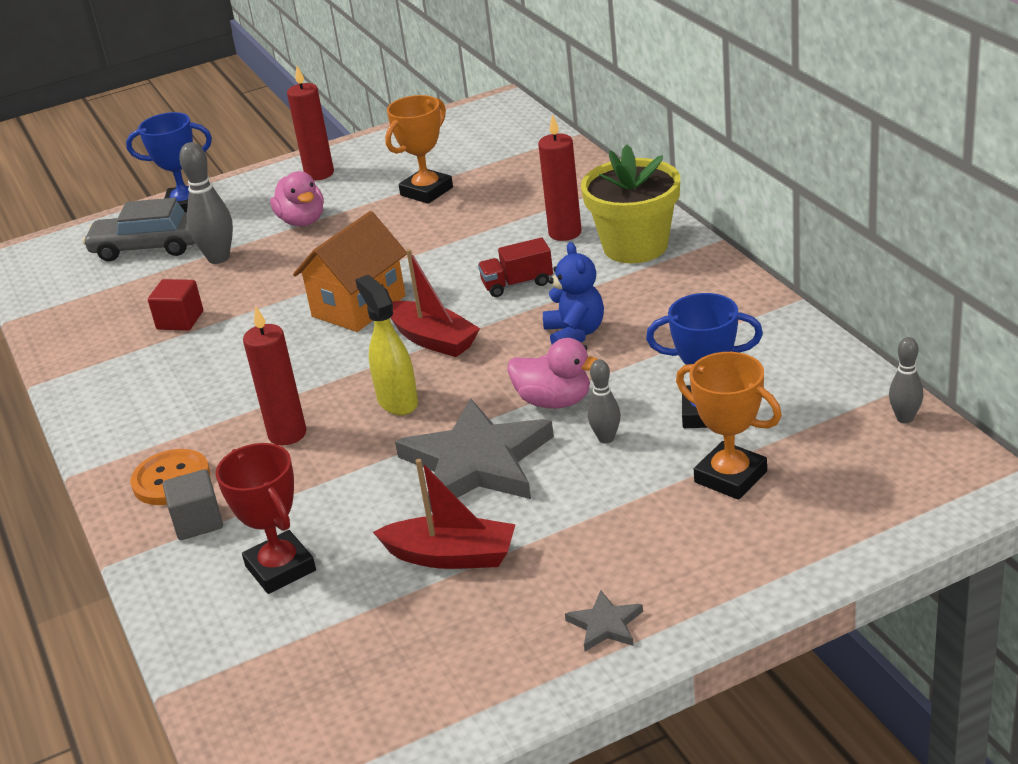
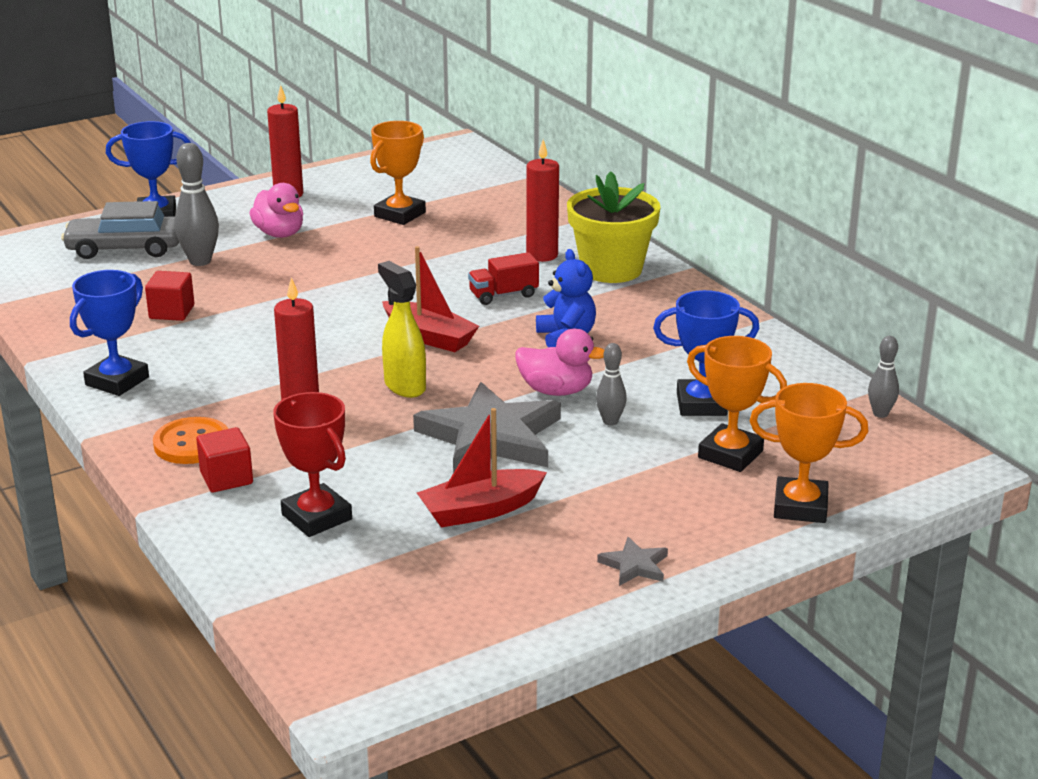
camera: 10 degrees left, 5 degrees down
(112, 406) = (117, 381): none -> blue trophy
(198, 522) = (226, 478): grey cube -> red cube
(358, 306) = (351, 307): orange house -> none
(451, 556) = (480, 510): red boat -> red boat turned 150 degrees clockwise
(799, 543) = (800, 507): none -> orange trophy

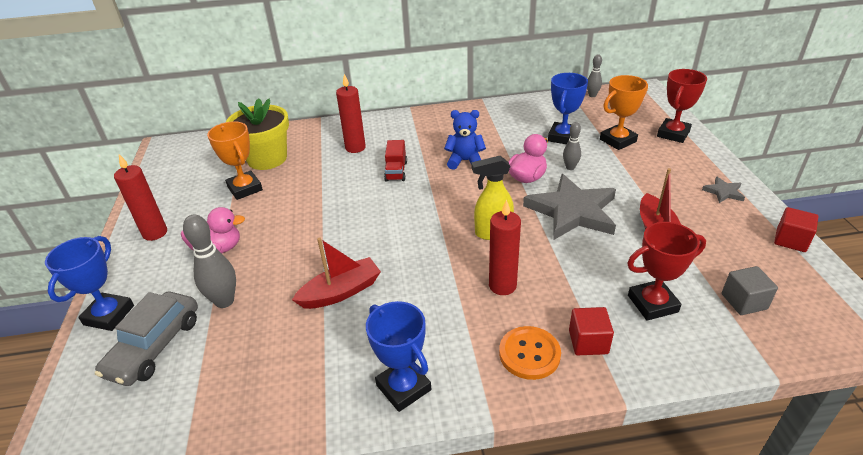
camera: 65 degrees left, 10 degrees up
(172, 312) = (302, 333): red cube -> red cube (790, 240)
(355, 588) = (744, 301): none -> grey cube
(429, 337) = (432, 210): red boat -> red boat (341, 292)
(611, 269) = (393, 130): yellow flower pot -> yellow flower pot (267, 158)
(800, 507) = (673, 134): orange trophy -> red trophy

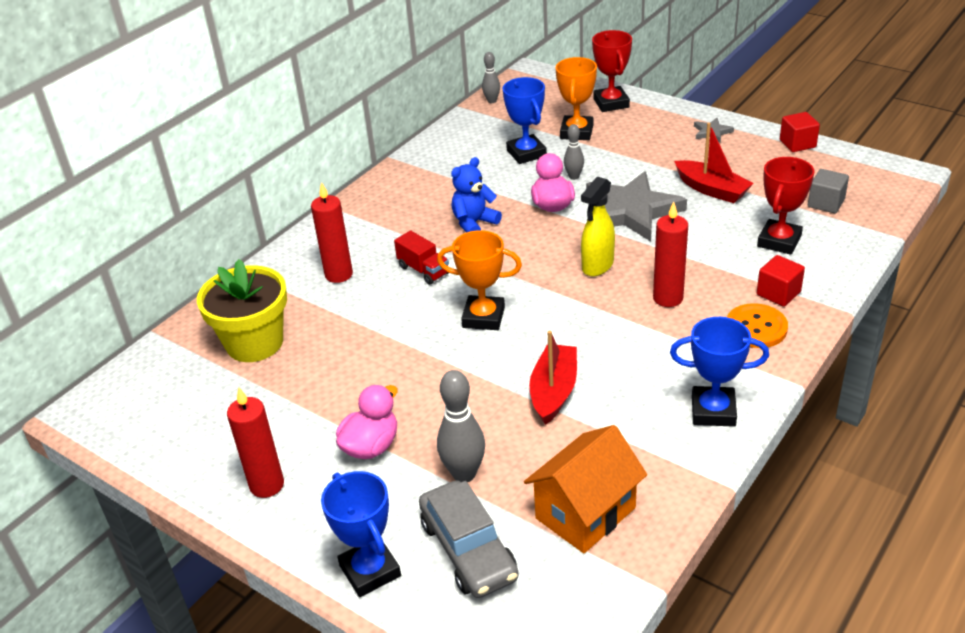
camera: 45 degrees left, 0 degrees up
(231, 382) = (585, 513): none -> orange house
(245, 188) = (288, 383): orange trophy -> orange trophy (483, 317)

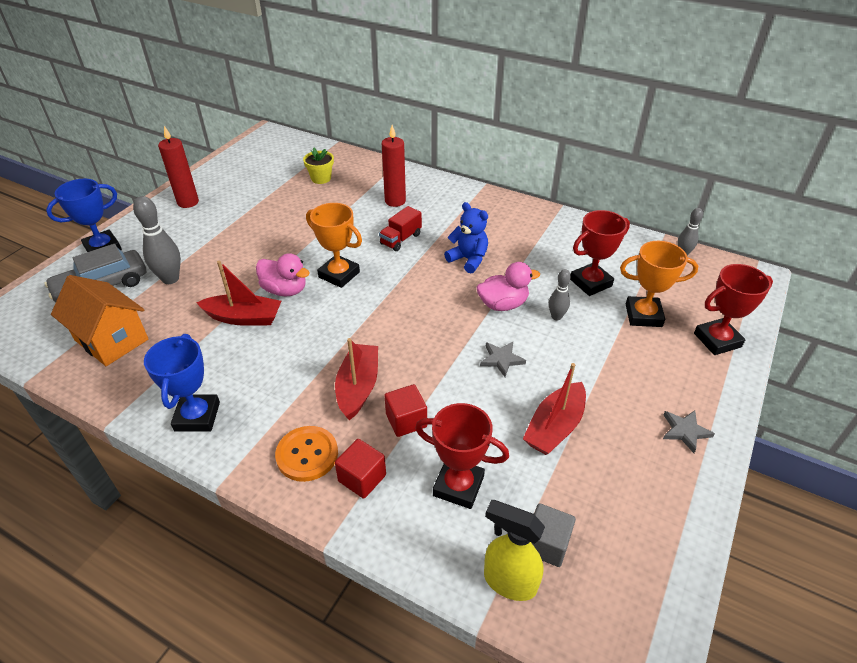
camera: 80 degrees right, 5 degrees up
(254, 343) = (321, 178): yellow flower pot -> yellow flower pot, size x0.52
(371, 446) = (209, 237): pink duck -> pink duck (285, 290)
(483, 317) = (339, 275): orange trophy -> orange trophy turned 60 degrees counterclockwise
(526, 153) = (590, 283): blue trophy -> red trophy
(597, 266) = (408, 337): yellow spray bottle -> yellow spray bottle (509, 581)
(631, 211) = (501, 359): grey star -> grey star, size x0.43
(668, 298) = (358, 387): red candle -> red boat
(797, 144) = (688, 524): red cube -> red cube (406, 420)

